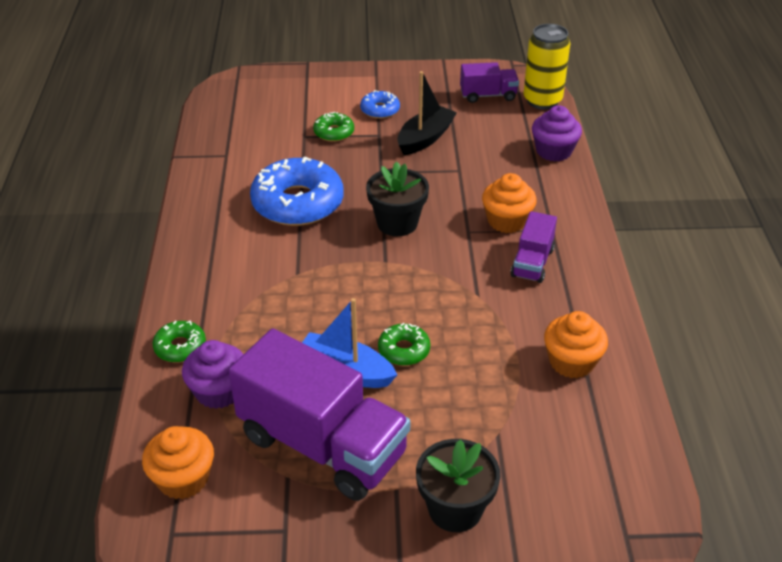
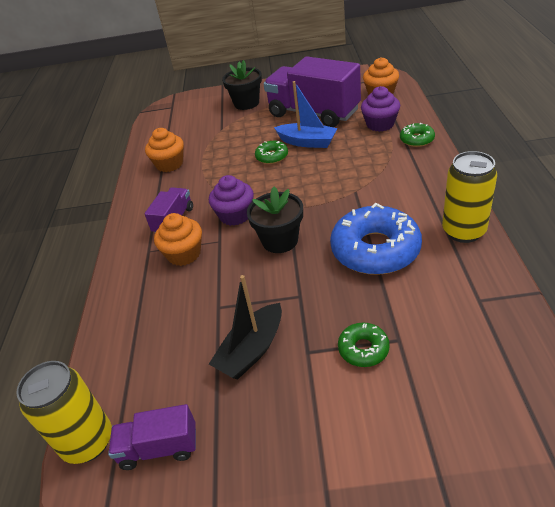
camera: 175 degrees left, 0 degrees up
(201, 211) = (463, 231): none -> yellow can
(380, 110) = (310, 399): blue donut -> none
(553, 151) = (110, 345): purple cupcake -> purple cupcake (235, 215)

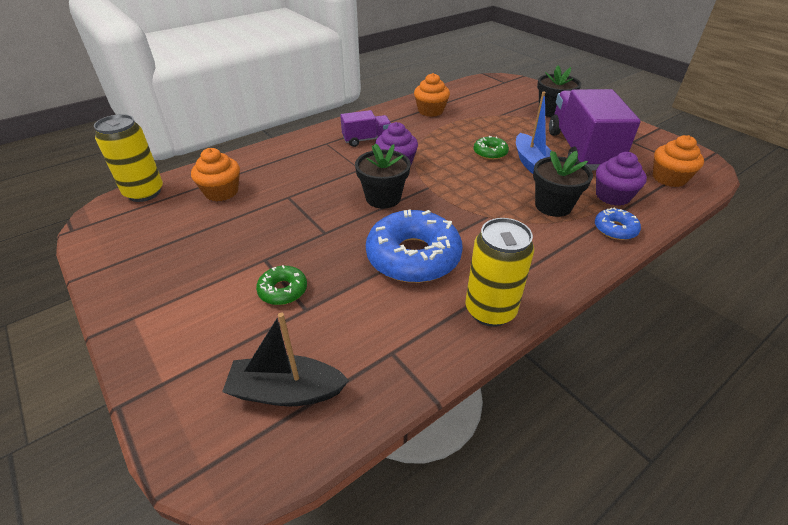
camera: 50 degrees right, 0 degrees up
(159, 448) = (148, 223): purple truck -> none
(184, 254) = (333, 159): orange cupcake -> orange cupcake (221, 192)
(251, 350) = (252, 229): black boat -> black boat (286, 391)
(369, 154) = (553, 206): none -> black flower pot
(417, 139) = (615, 229): green donut -> blue donut

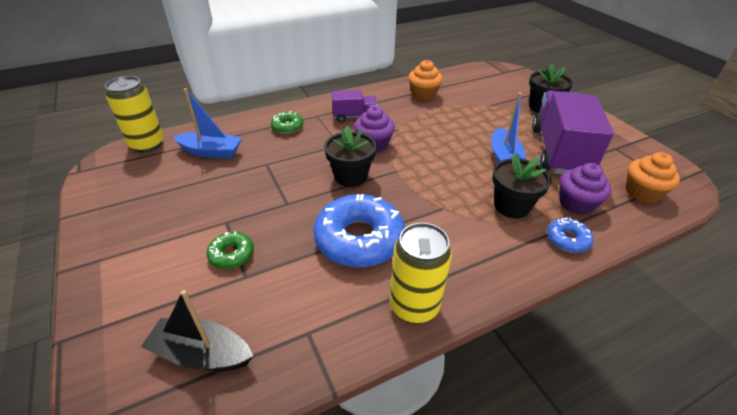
camera: 10 degrees right, 0 degrees up
(221, 192) = (211, 152): orange cupcake -> blue boat
(490, 153) = (466, 143): green donut -> green donut (287, 127)

